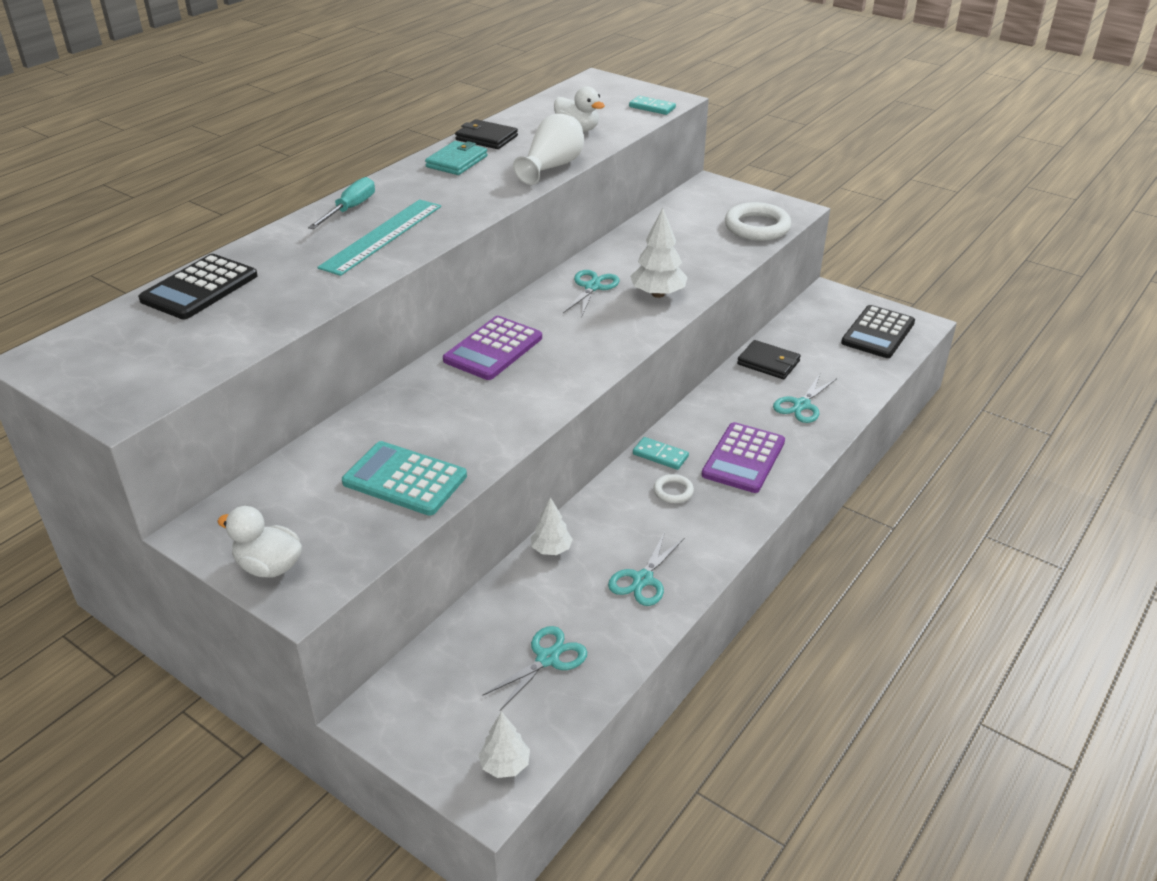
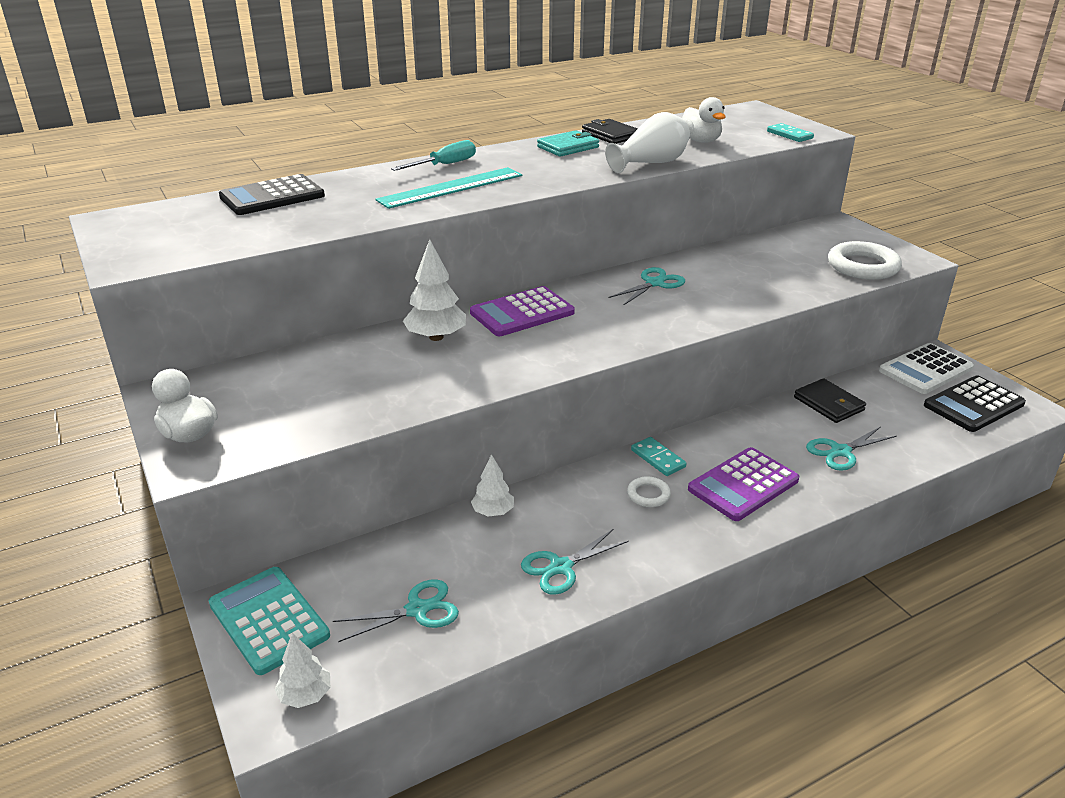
camera: 25 degrees right, 5 degrees down
(405, 479) = (357, 397): turquoise calculator -> turquoise calculator (269, 620)
(658, 294) = (715, 302): white tree -> white tree (436, 337)
(826, 309) = (925, 369): none -> white calculator

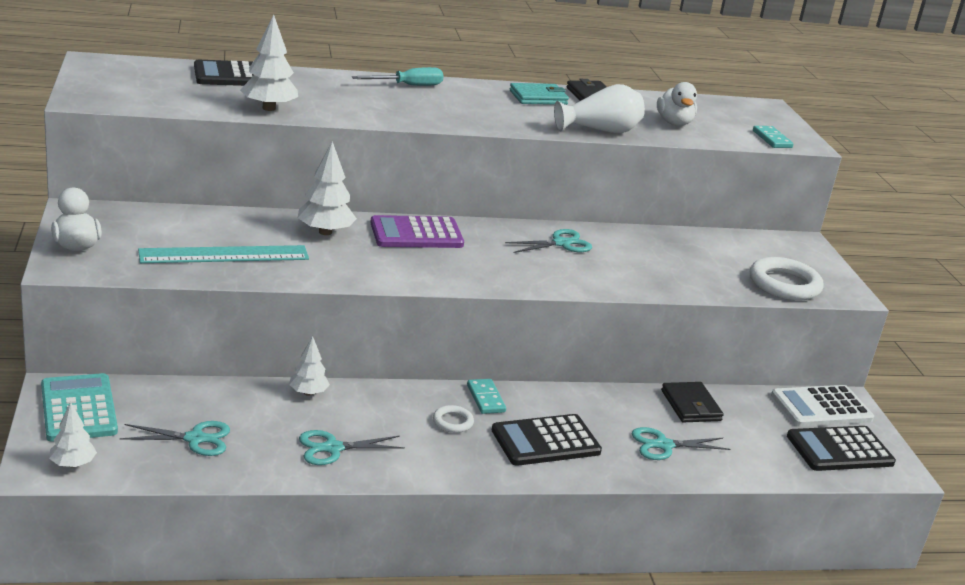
camera: 15 degrees right, 5 degrees down
(332, 222) = (269, 108): none -> white tree
(451, 187) = (395, 106): turquoise ruler -> turquoise ruler (224, 254)
(743, 485) = (545, 441): purple calculator -> black calculator

